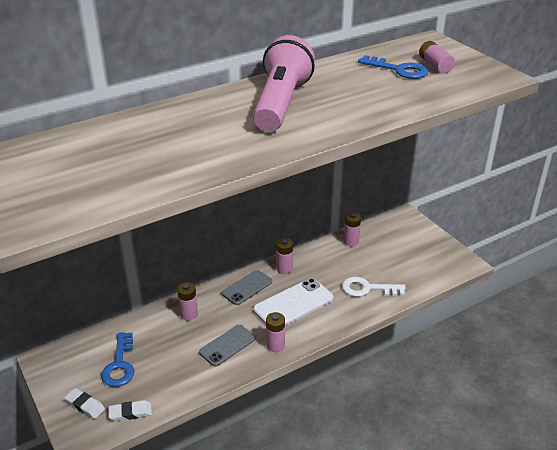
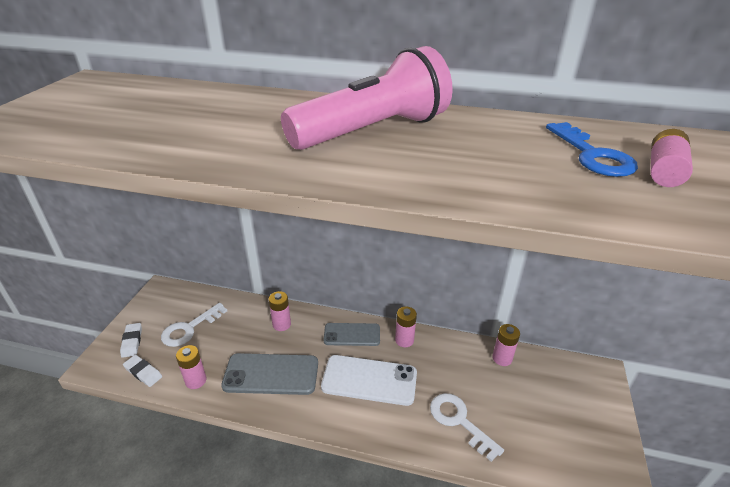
camera: 45 degrees right, 0 degrees up
(120, 365) = (189, 328): blue key -> white key
(227, 345) = (271, 374): grey phone -> grey phone, size x1.50
(275, 345) = (304, 407): pink battery -> pink battery (196, 380)

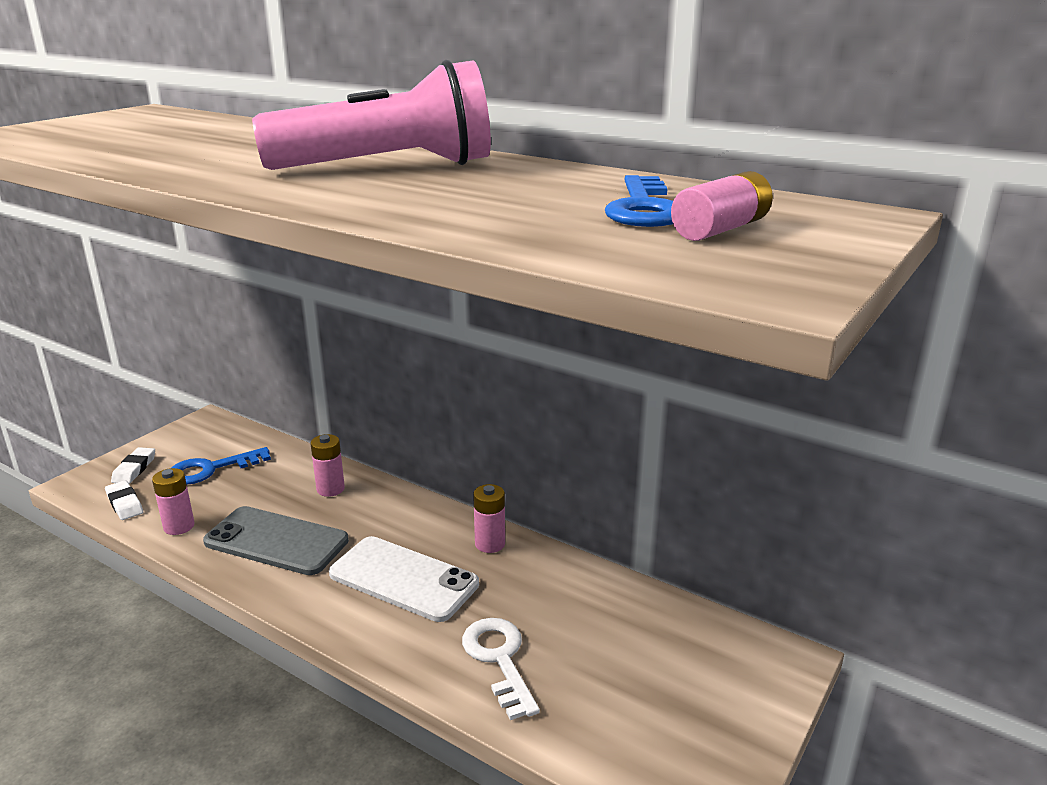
camera: 20 degrees right, 10 degrees down
(189, 328) = (211, 469): white key -> blue key
(352, 334) = (418, 521): grey phone -> none
(502, 358) = (627, 600): pink battery -> none

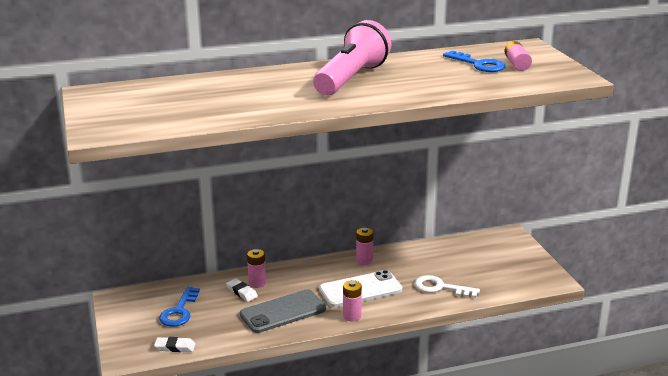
camera: 50 degrees left, 0 degrees up
(134, 469) = (138, 335): white eraser -> white eraser (242, 292)
(179, 526) = (226, 335): pink battery -> pink battery (352, 316)

